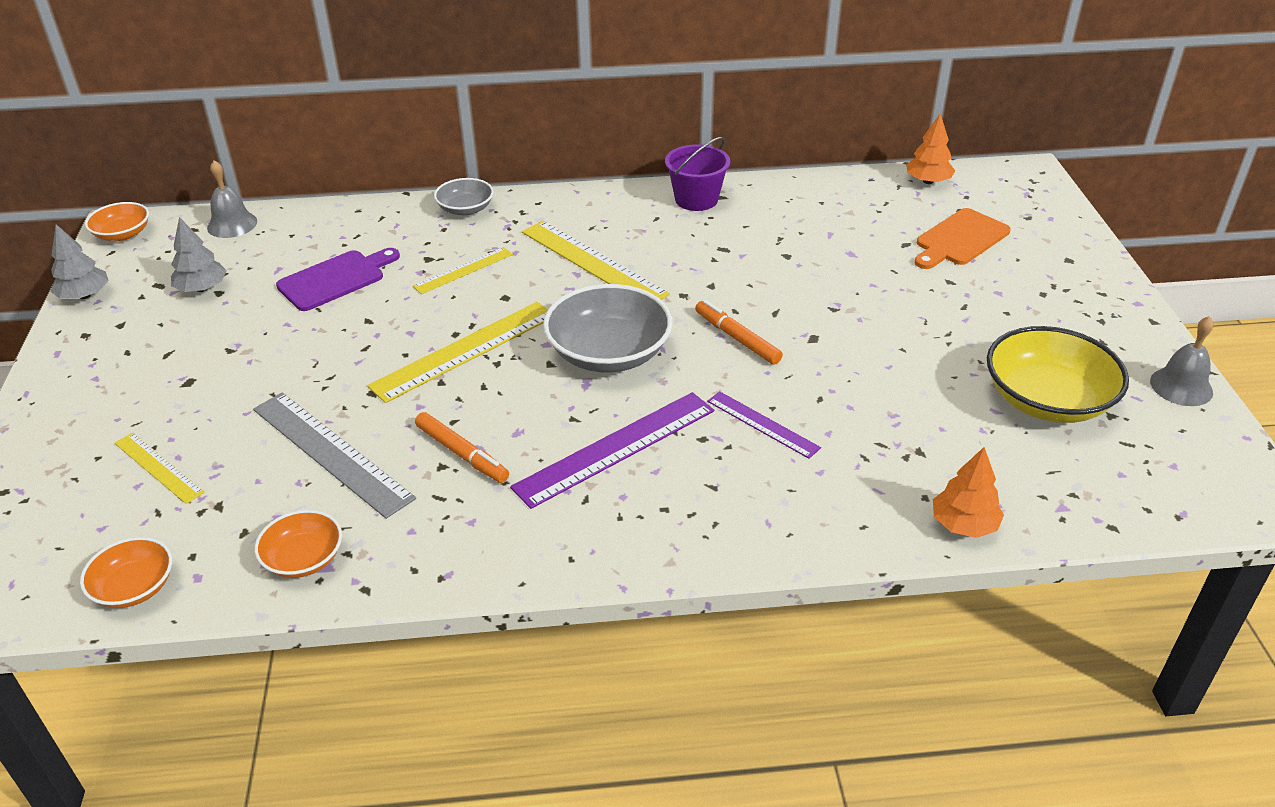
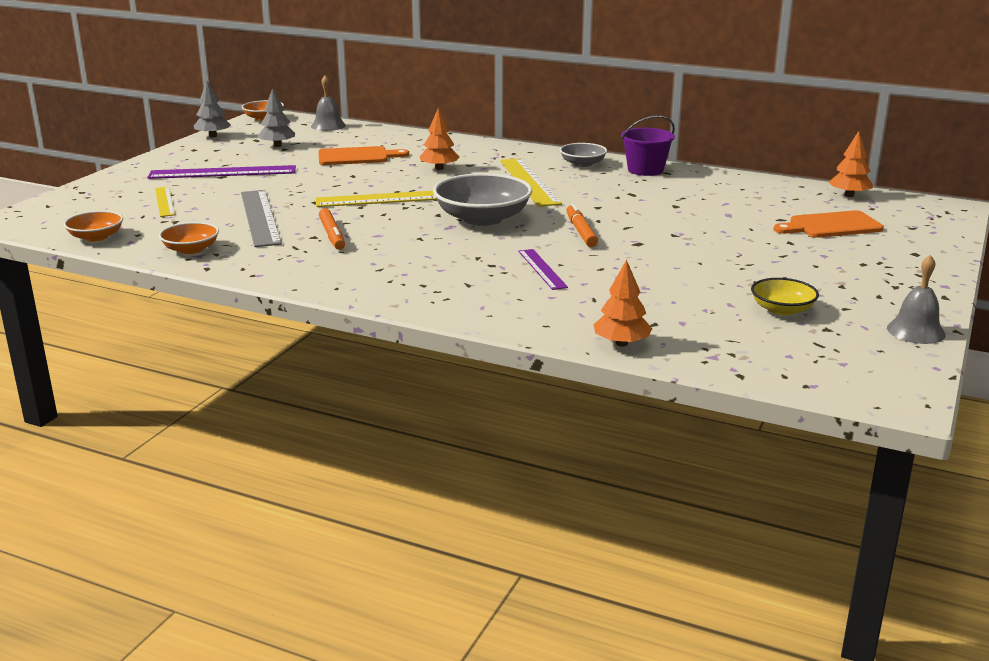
camera: 30 degrees right, 15 degrees down
(336, 279) = (357, 157): purple cutting board -> orange cutting board
(463, 270) = (439, 168): yellow ruler -> orange tree
(465, 209) = (478, 145): grey bowl -> grey bowl (582, 164)
(615, 448) = (428, 255): purple ruler -> purple ruler (222, 172)
(1047, 400) = (782, 309): yellow bowl -> yellow bowl, size x0.55

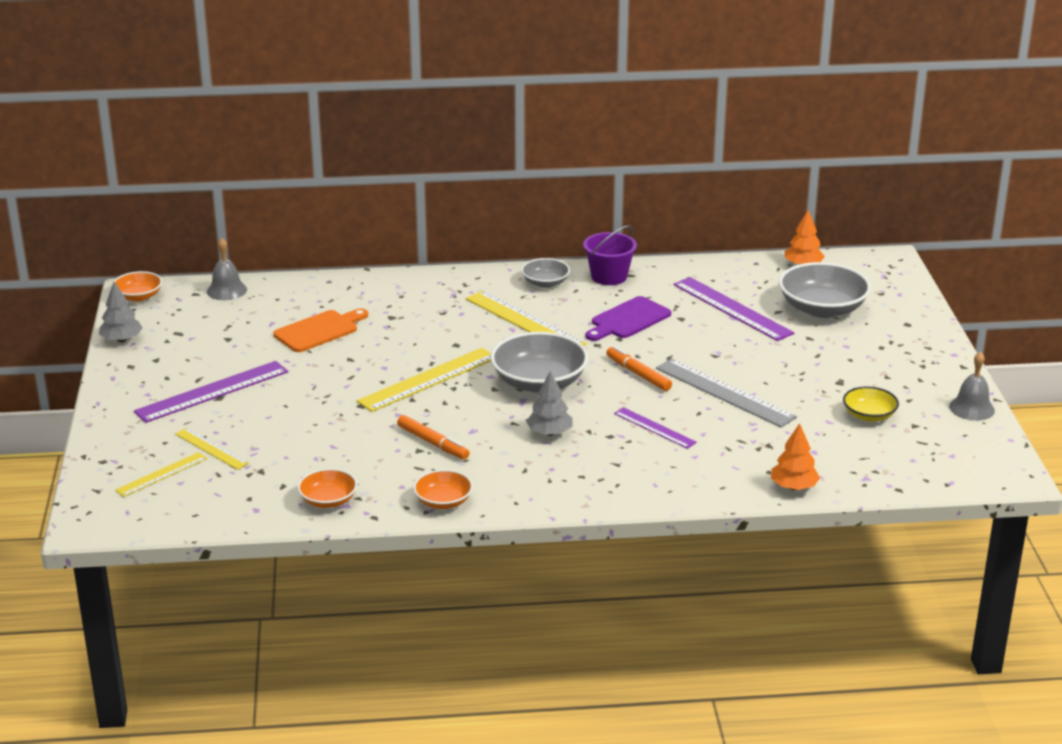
camera: 30 degrees left, 5 degrees up
(96, 237) = (214, 514): orange bowl -> orange bowl (443, 501)
(105, 207) = (162, 474): none -> yellow ruler
(260, 217) = (336, 441): grey ruler -> grey ruler (724, 392)
(277, 145) = (214, 336): grey tree -> grey tree (549, 433)
(439, 168) = (421, 325): orange tree -> none
(623, 197) = (628, 320): none -> purple cutting board
(735, 209) = (732, 308): none -> purple ruler
(831, 226) = (822, 308): orange cutting board -> grey bowl

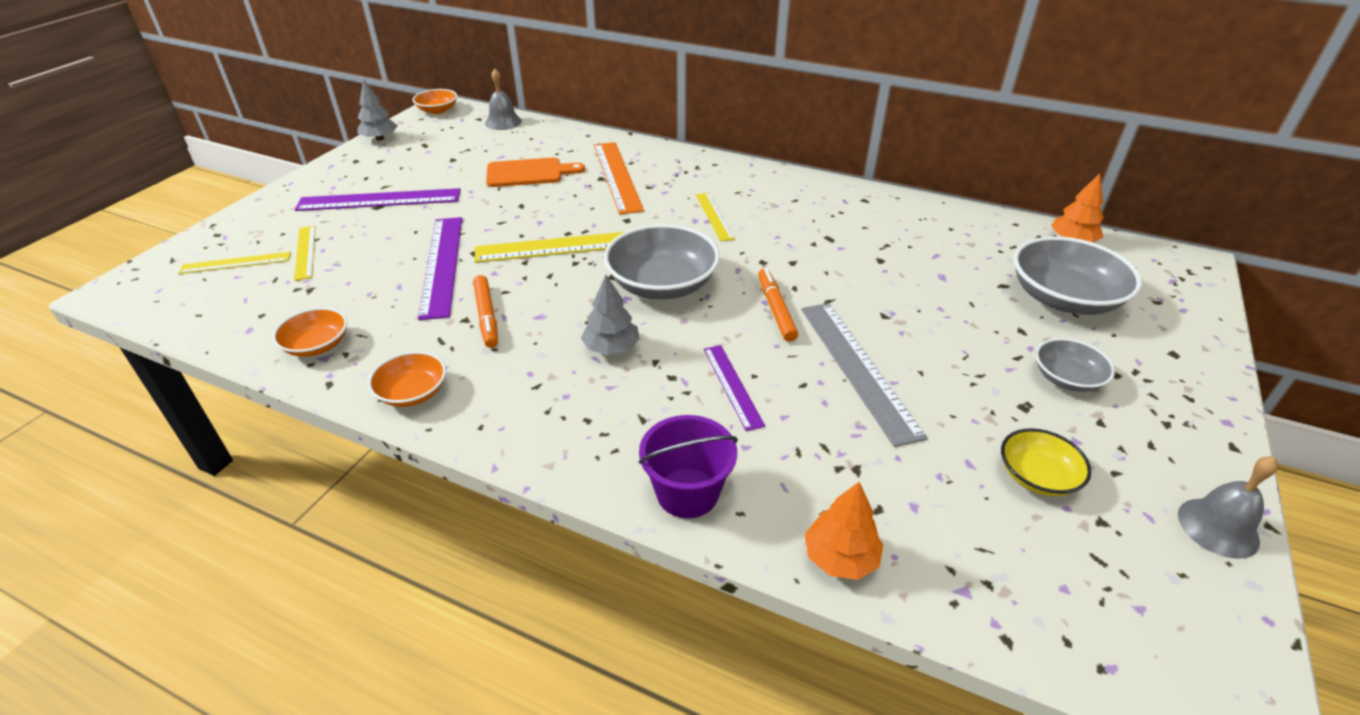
camera: 30 degrees right, 10 degrees up
(404, 311) = (617, 176): none -> orange ruler
(524, 321) = (714, 216): yellow ruler -> yellow ruler, size x0.57
(545, 283) = (772, 185): grey bowl -> grey bowl (1066, 378)
(609, 276) = (841, 196): purple bucket -> purple bucket (687, 492)
(628, 320) = (820, 245): purple cutting board -> none
(732, 308) = (949, 266): purple ruler -> purple ruler (442, 265)

